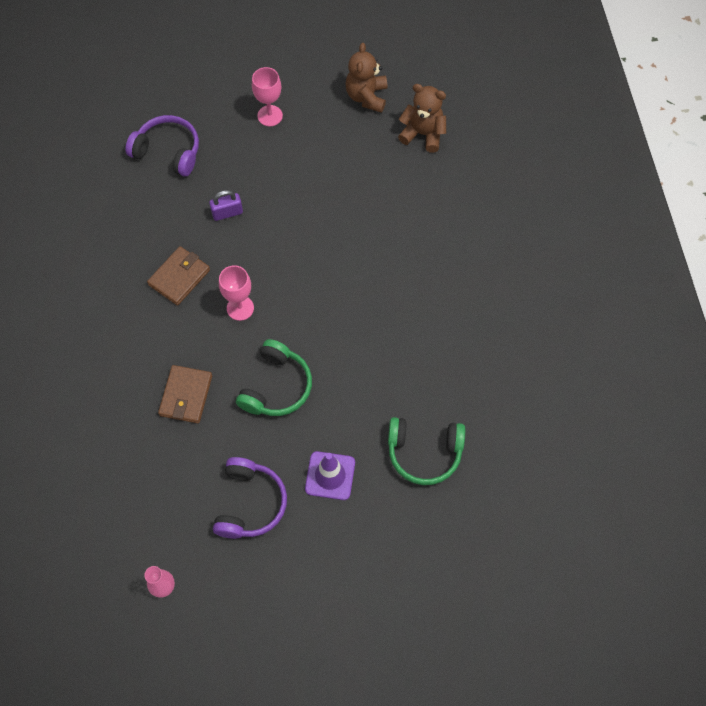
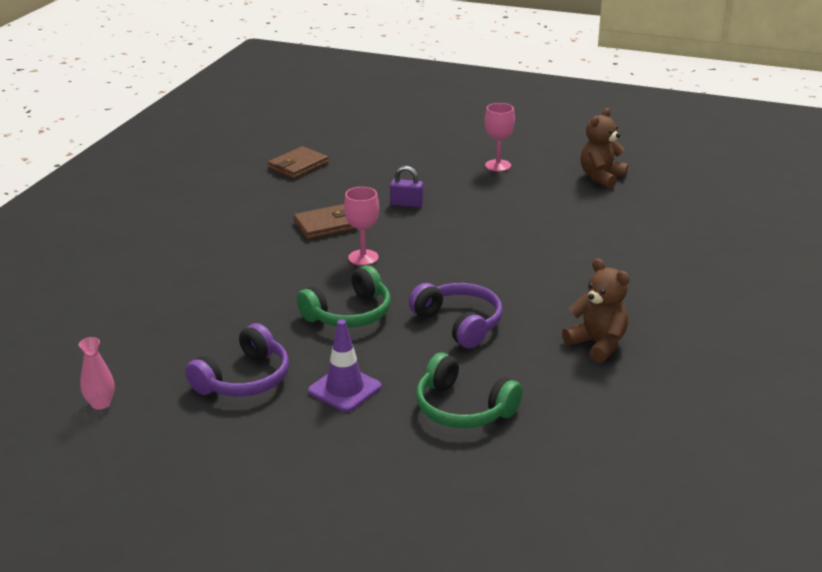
camera: 30 degrees right, 35 degrees down
(168, 151) = (387, 161): purple headphones -> purple headphones (459, 323)
(186, 395) = (258, 292): brown wallet -> brown wallet (298, 166)
(423, 134) = (641, 210): brown teddy bear -> brown teddy bear (597, 344)

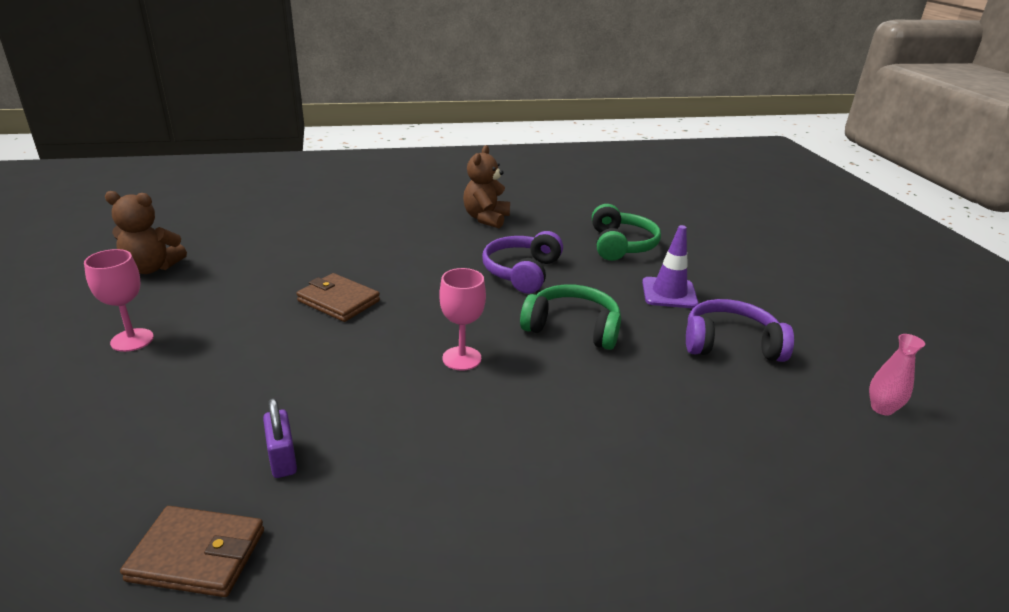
camera: 125 degrees left, 0 degrees up
(326, 225) = (407, 419): brown wallet -> brown wallet (338, 301)
(406, 204) = (297, 375): purple padlock -> purple padlock (282, 459)

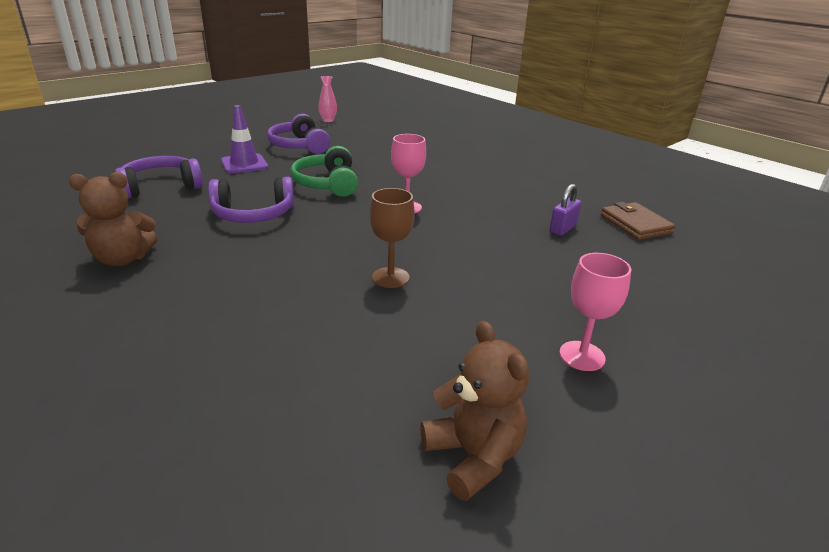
camera: 120 degrees left, 0 degrees up
(338, 301) = (390, 277): brown wallet -> brown goblet
(621, 245) = (161, 187): green headphones -> purple headphones

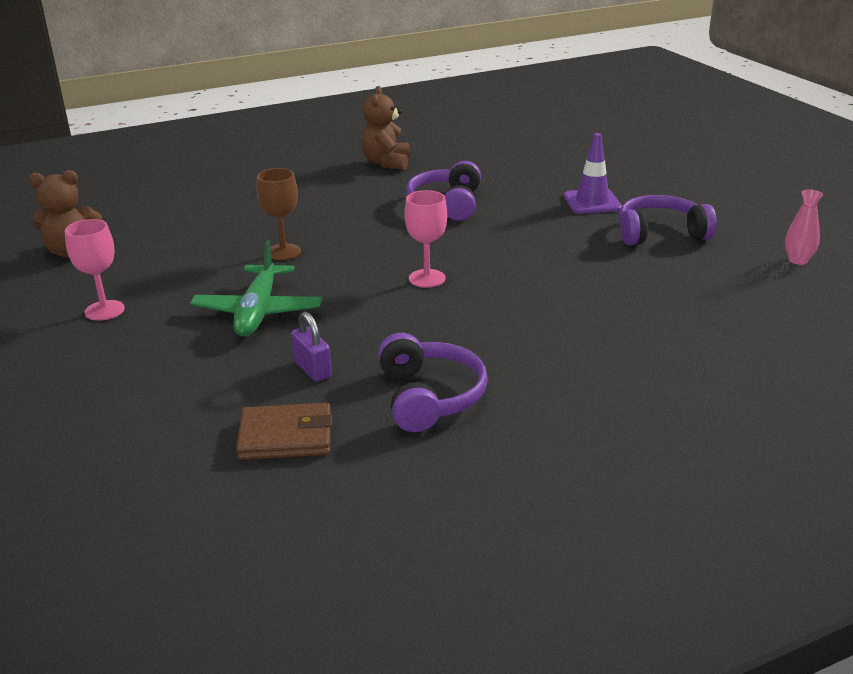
camera: 110 degrees right, 0 degrees up
(161, 187) = (531, 168): purple headphones -> purple headphones (430, 397)
(327, 184) = (515, 241): green headphones -> none
(509, 265) = (258, 312): none -> green plane

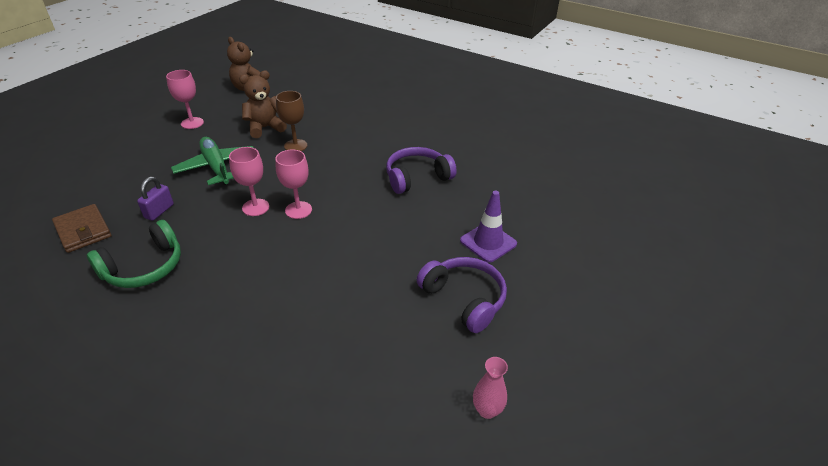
camera: 55 degrees right, 10 degrees up
(258, 312) = (216, 167): green plane -> green plane turned 90 degrees clockwise
(386, 163) = (458, 131): brown teddy bear -> brown teddy bear (265, 128)
(388, 302) = (255, 207): none -> pink goblet
(430, 397) = (144, 267): purple headphones -> green headphones

